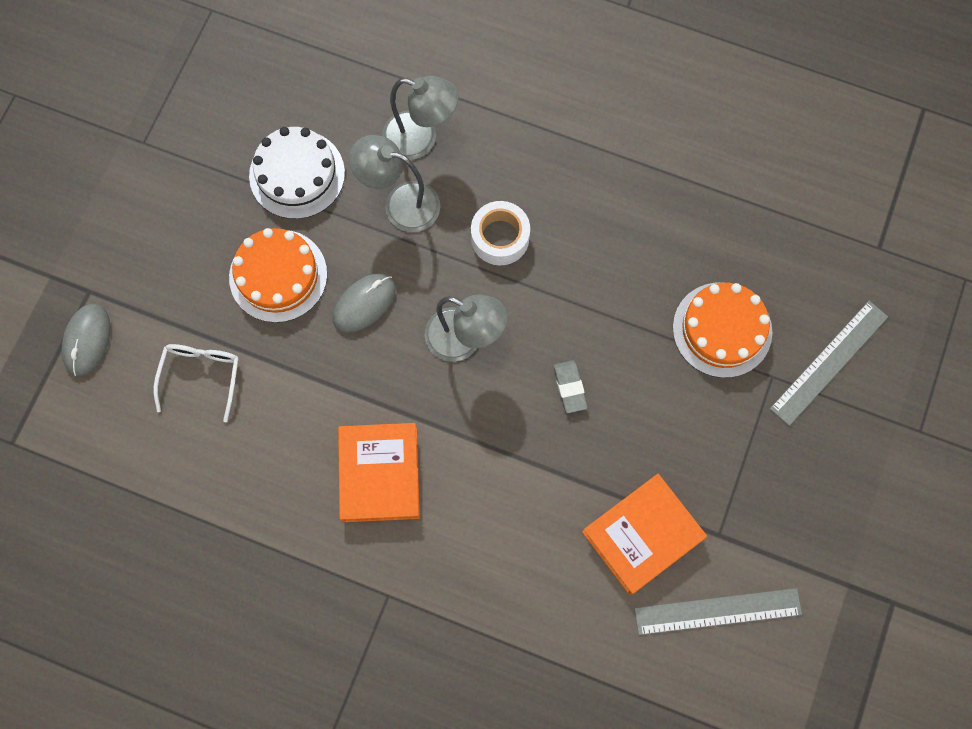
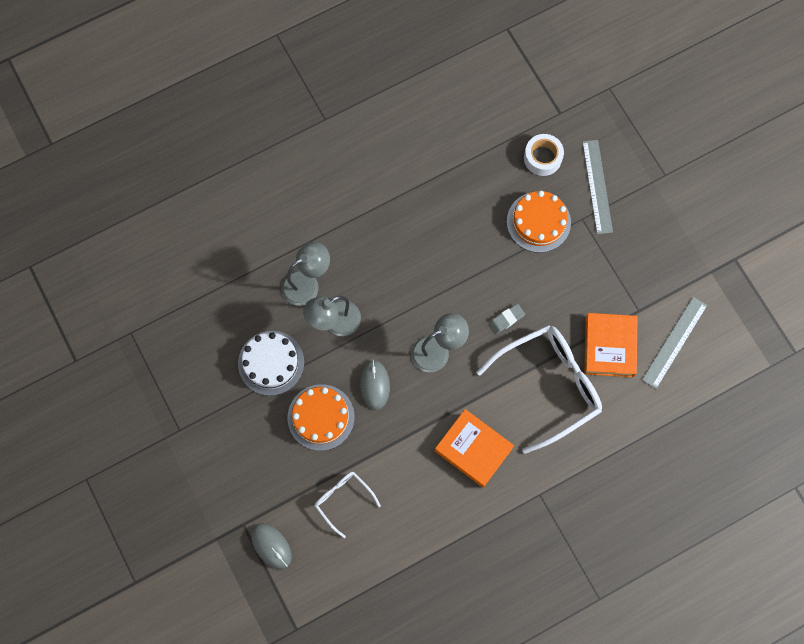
camera: 50 degrees left, 0 degrees up
(500, 238) = (397, 288): white tape -> white tape (542, 158)
(531, 501) = (549, 385): none -> white glasses
(570, 387) = (506, 319): grey eraser -> grey eraser turned 60 degrees counterclockwise

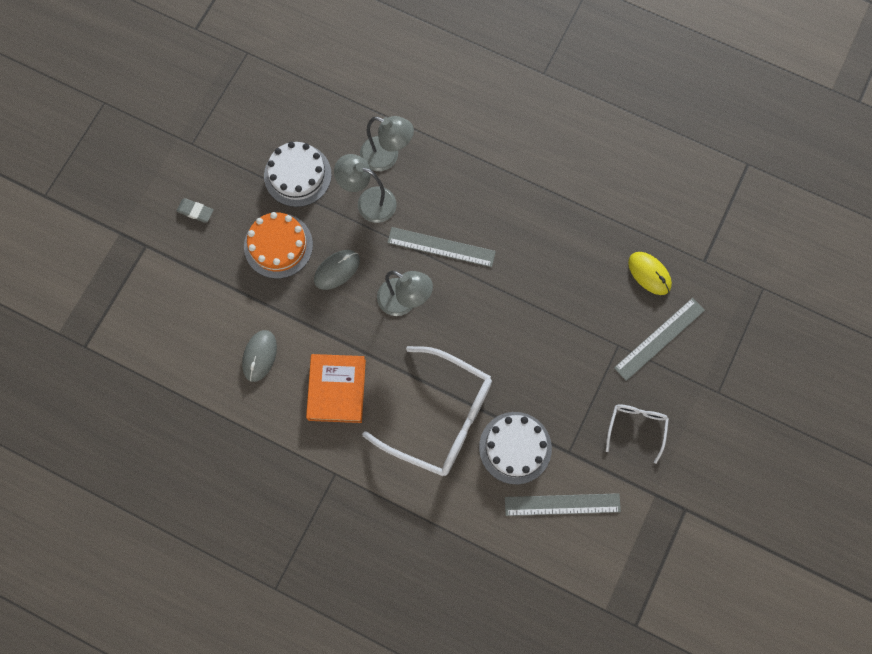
camera: 55 degrees right, 0 degrees up
(271, 546) = (142, 280): grey mouse -> grey mouse (259, 356)
(343, 500) = (219, 311): white glasses -> white glasses (636, 427)
(412, 293) = (441, 247): none -> grey ruler
(506, 319) = (475, 341): grey eraser -> grey eraser (195, 211)
(538, 222) = (586, 309): orange cake -> none
(542, 158) = (649, 274): white tape -> yellow mouse
(609, 346) = (515, 447): orange book -> white cake

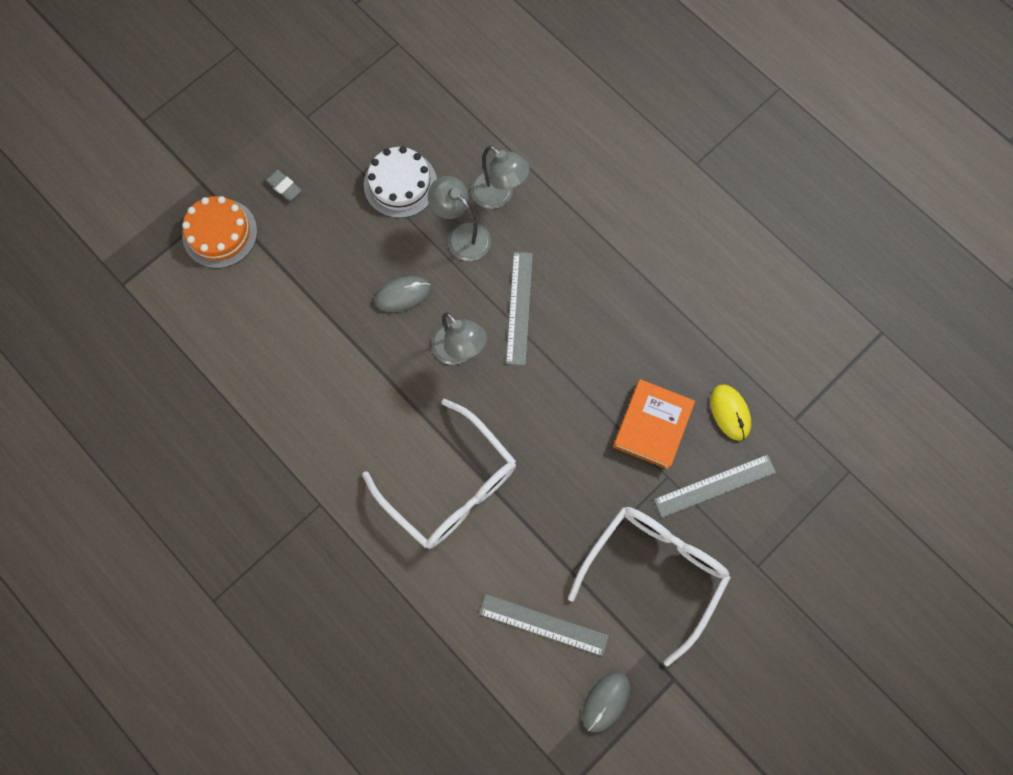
camera: 20 degrees right, 0 degrees up
(259, 356) = (290, 355): grey mouse -> grey mouse (606, 702)
(278, 245) = (353, 249): orange cake -> orange cake (220, 233)
(337, 390) = (355, 418): orange book -> orange book (652, 426)
(441, 247) = (519, 308): grey ruler -> grey ruler turned 60 degrees clockwise
(515, 447) = (516, 546): white cake -> none
(636, 427) = (654, 572): white glasses -> white glasses, size x2.01

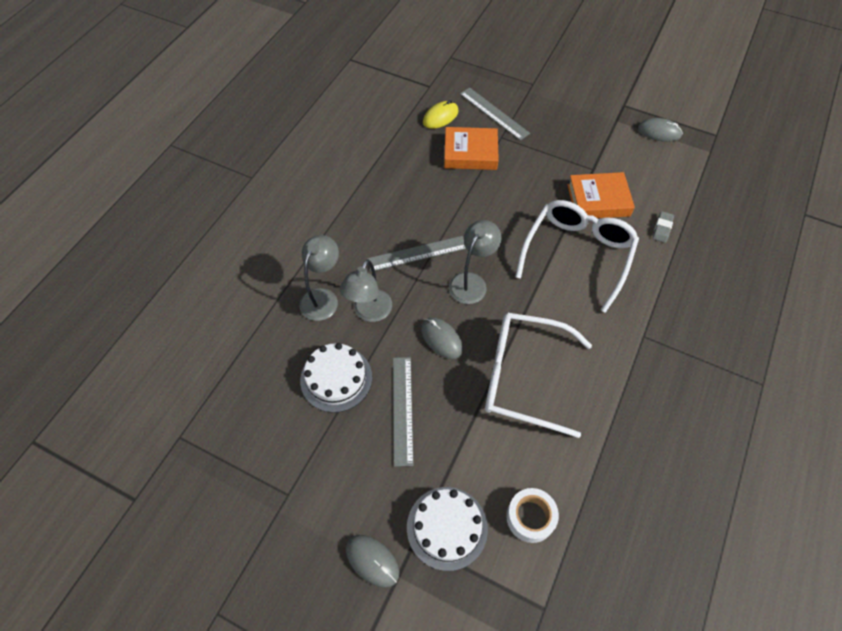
camera: 110 degrees left, 15 degrees down
(195, 305) = (530, 517): none -> white tape
(220, 233) = (447, 527): orange cake -> white cake
(221, 167) = (372, 561): none -> grey mouse
(284, 186) = (373, 484): grey eraser -> grey eraser (662, 228)
(519, 552) = (598, 200): none -> orange book
(543, 624) = (635, 174): grey ruler -> grey ruler (402, 409)
(654, 572) = (566, 129): white glasses -> white glasses (523, 377)

